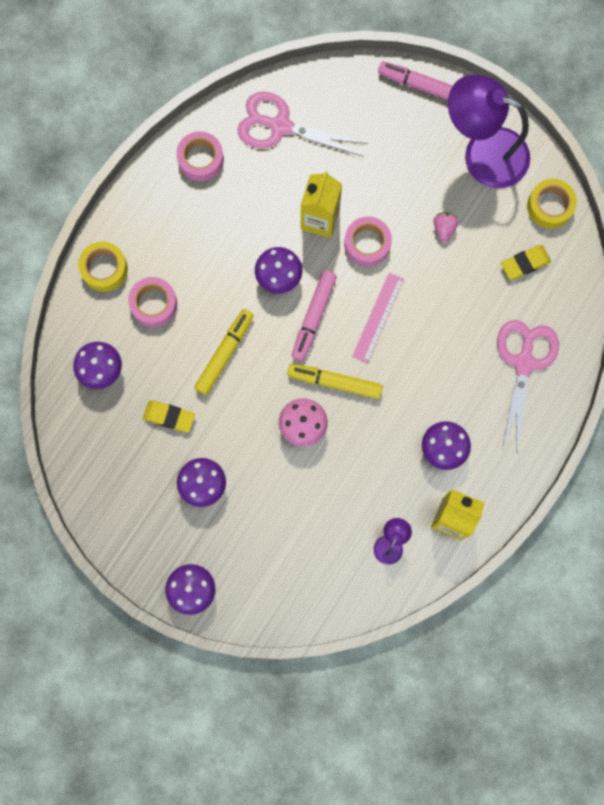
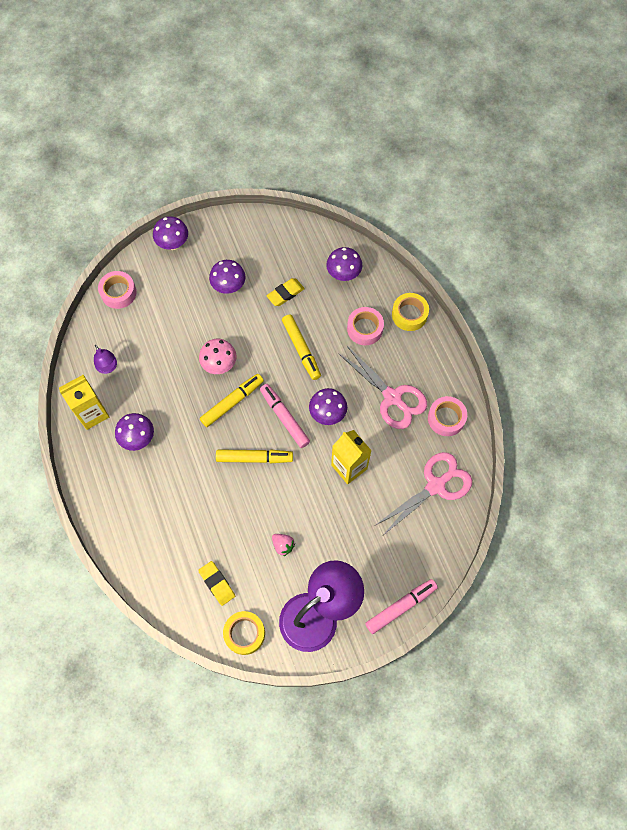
camera: 125 degrees right, 10 degrees down
(367, 244) = (309, 486): pink tape -> pink tape (118, 292)
(378, 317) = (254, 458): pink ruler -> yellow marker
(524, 363) = (151, 531): pink scissors -> pink scissors (392, 397)
(525, 263) = (217, 584): yellow eraser -> yellow eraser turned 45 degrees counterclockwise

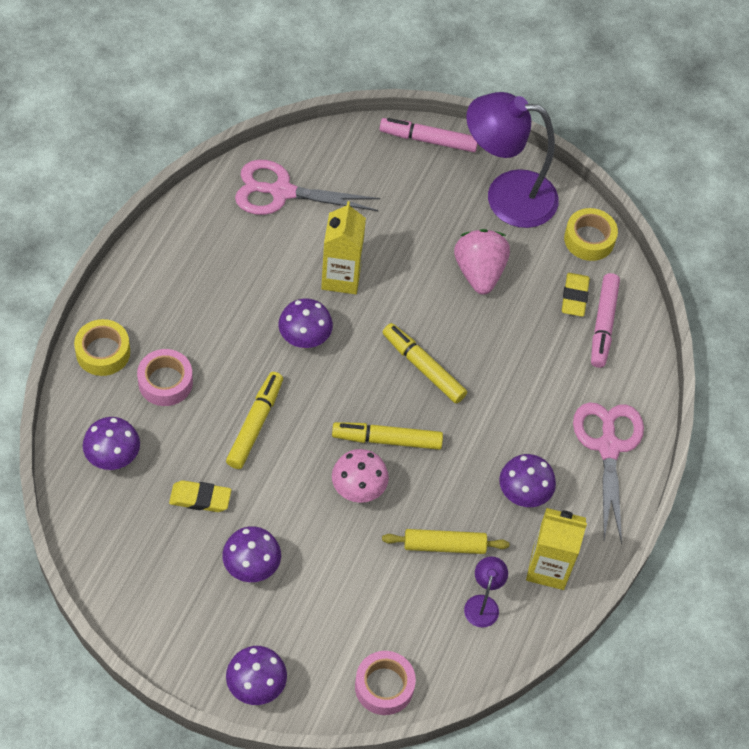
camera: 140 degrees left, 10 degrees down
(152, 377) = (444, 545): none -> yellow rolling pin
(283, 545) = (479, 272): pink strawberry -> pink strawberry, size x2.01
(284, 418) = (351, 375): pink marker -> pink marker (603, 324)
(392, 397) = (223, 295): pink scissors -> pink scissors (608, 447)
(446, 418) = (198, 232): pink tape -> none

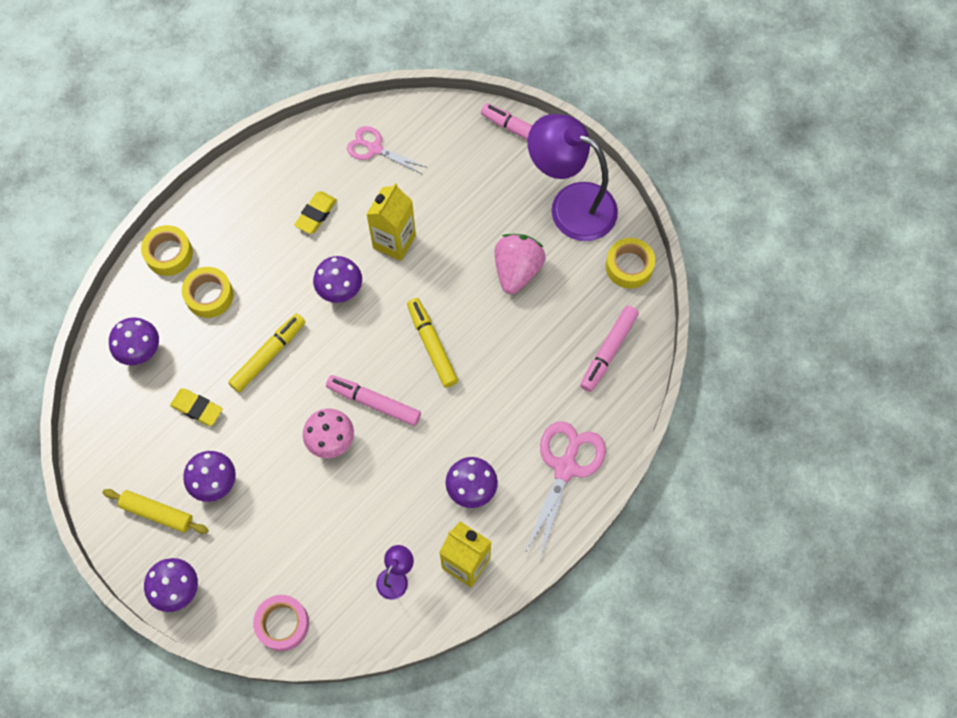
camera: 25 degrees right, 10 degrees up
(165, 382) = (209, 295): pink tape -> yellow tape
(282, 192) = (374, 148): pink scissors -> pink scissors, size x0.64
(387, 440) = (374, 403): yellow marker -> pink marker
(444, 545) = (384, 514): yellow rolling pin -> yellow rolling pin (157, 513)
(574, 297) = (593, 318): yellow eraser -> yellow eraser (316, 214)

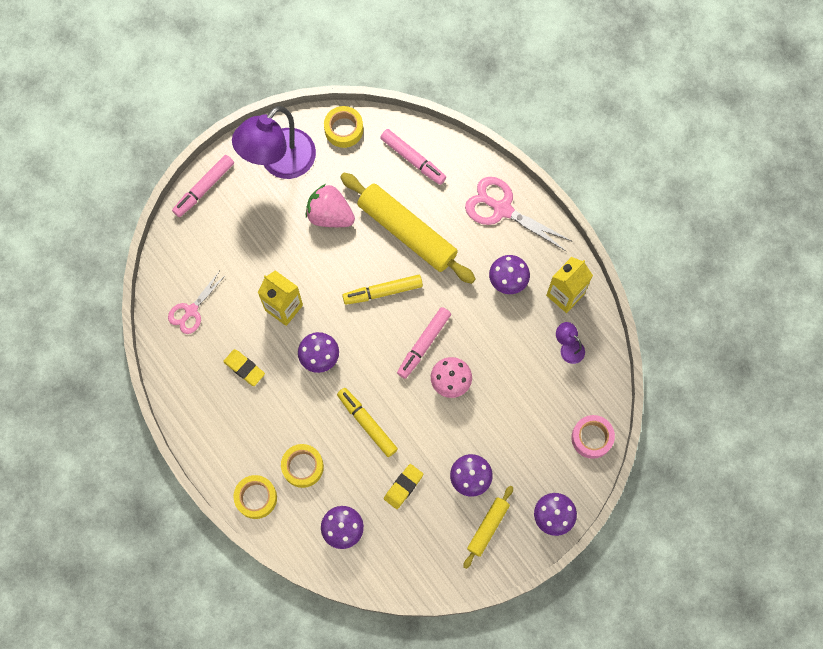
camera: 80 degrees left, 5 degrees up
(513, 360) = (407, 232): none -> yellow rolling pin

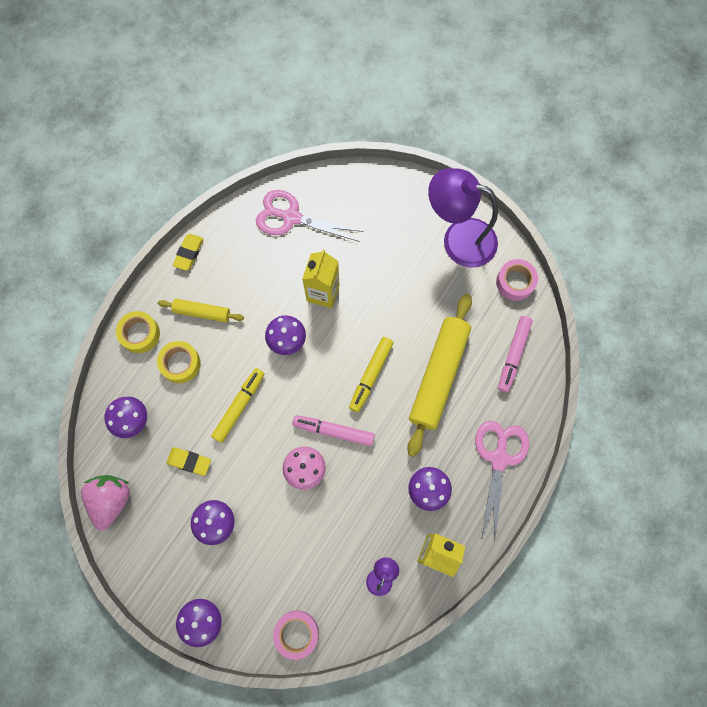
camera: 70 degrees right, 0 degrees up
(191, 311) = (291, 217): pink scissors -> pink scissors, size x1.56
(204, 188) = (408, 186): pink marker -> none
(244, 368) = (254, 280): yellow eraser -> yellow eraser (189, 253)
(330, 215) = (427, 300): pink strawberry -> pink strawberry (112, 500)
(344, 129) = (515, 282): yellow tape -> pink tape
(383, 292) = (371, 375): yellow marker -> yellow marker turned 120 degrees counterclockwise
(488, 527) = (174, 557): yellow rolling pin -> yellow rolling pin (202, 312)

